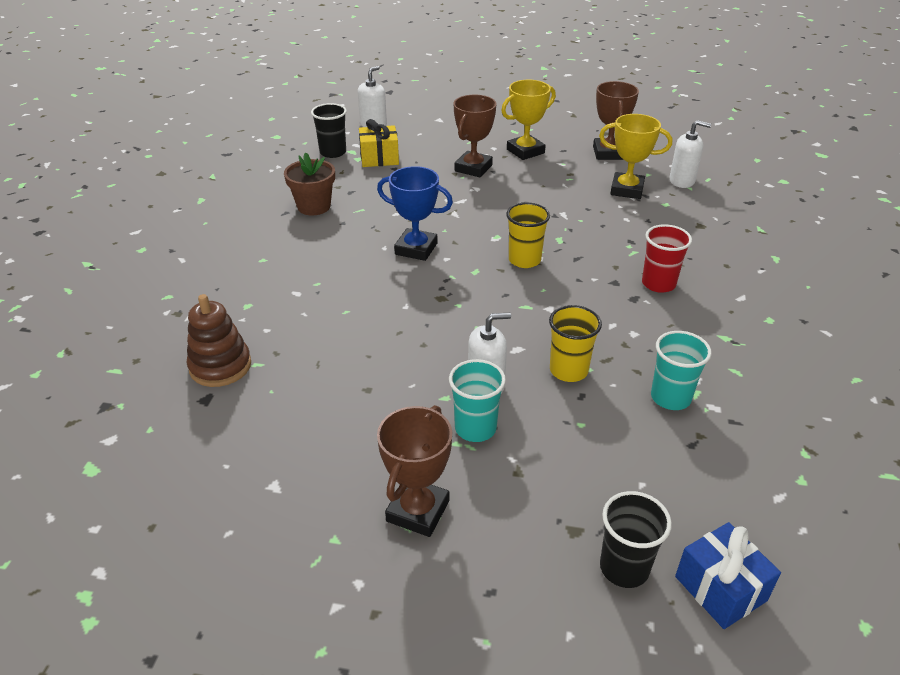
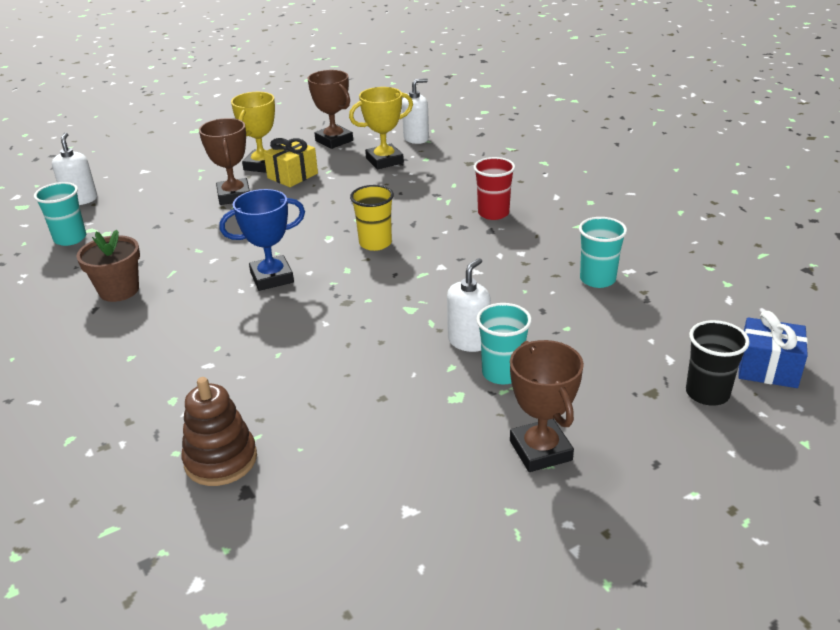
camera: 40 degrees left, 5 degrees down
(333, 152) = (70, 239): black cup -> turquoise cup
(379, 158) = (129, 224): yellow gift -> yellow gift (292, 176)
(568, 370) = (512, 299): yellow cup -> none

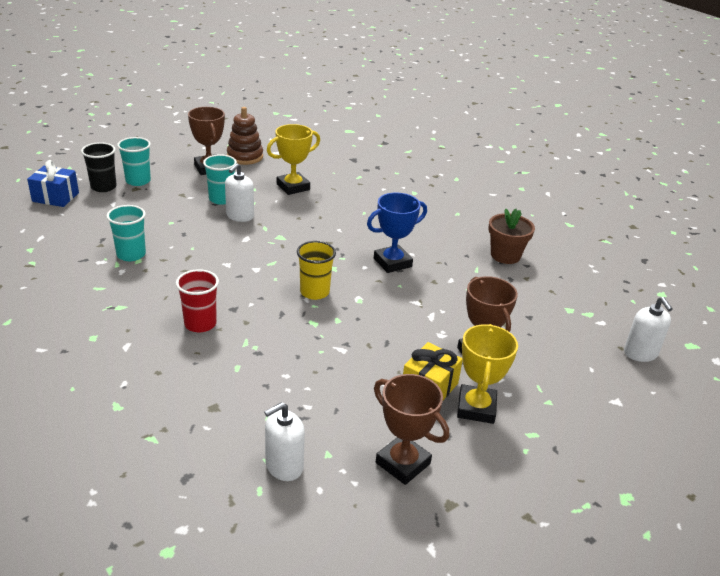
camera: 170 degrees right, 0 degrees up
(70, 239) = (596, 304): turquoise cup -> turquoise cup (138, 181)
(221, 460) = (372, 169): brown stacking toy -> brown stacking toy (245, 156)
(384, 161) = (323, 414): yellow trophy -> yellow trophy (293, 187)

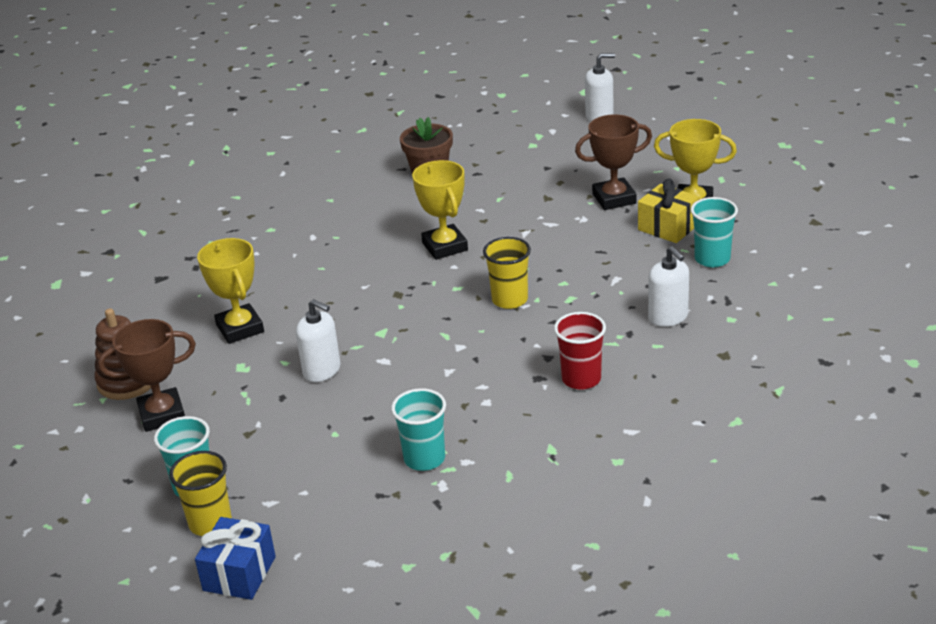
camera: 80 degrees left, 0 degrees up
(103, 187) = (210, 523): black cup -> yellow cup
(221, 199) = (269, 392): turquoise cup -> turquoise cup (712, 259)
(284, 466) = (795, 306): white soap dispenser -> white soap dispenser (668, 317)
(392, 262) = (445, 246): blue trophy -> yellow trophy
(403, 463) = (774, 243): brown trophy -> none

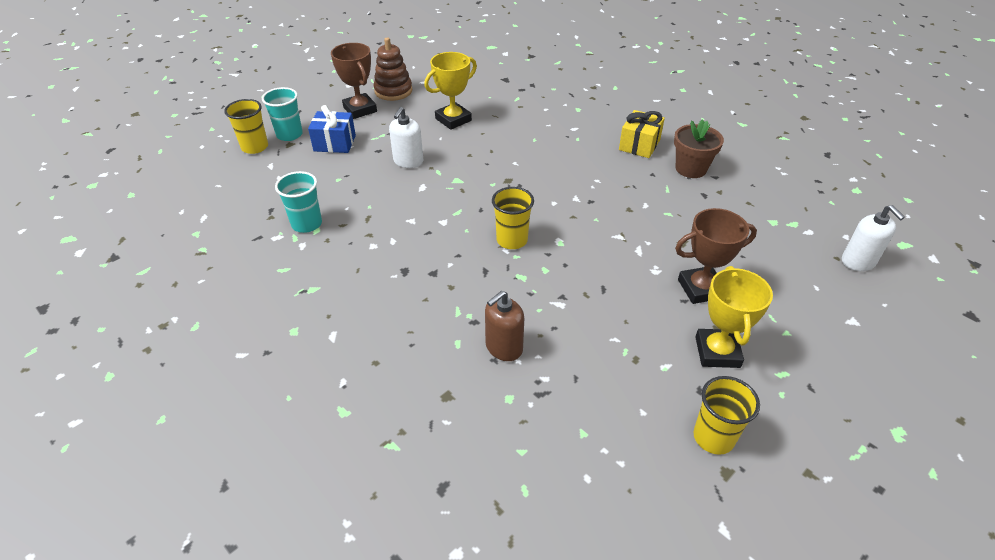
camera: 75 degrees right, 10 degrees up
(239, 573) = (206, 166): blue gift -> blue gift (334, 143)
(445, 246) = (581, 193): yellow trophy -> none
(581, 379) = (403, 296): red cup -> none
(614, 198) = (700, 289): brown trophy -> brown trophy turned 75 degrees counterclockwise
(668, 227) = (662, 334): yellow gift -> yellow gift (639, 145)
(668, 317) = (503, 347): white soap dispenser -> brown soap dispenser
(712, 259) = (614, 375): turquoise cup -> none
(782, 221) = (713, 437): none -> yellow cup

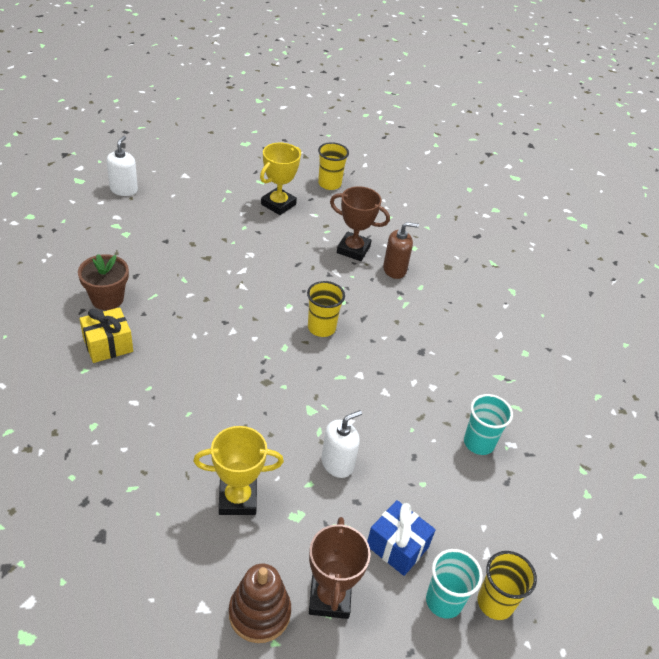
camera: 150 degrees left, 0 degrees up
(700, 289) = (239, 231): brown trophy -> brown trophy (353, 249)

